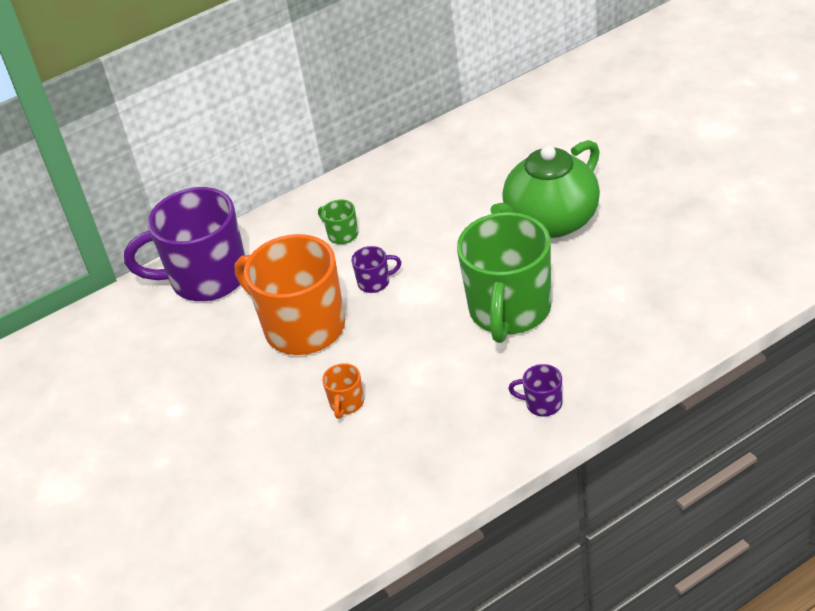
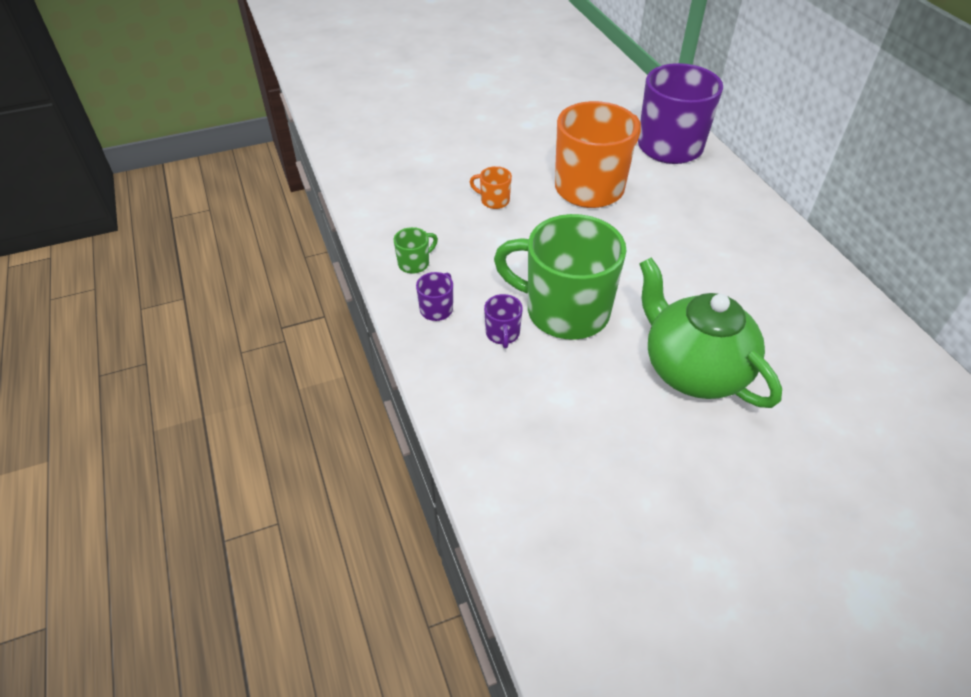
camera: 95 degrees right, 5 degrees up
(342, 234) = (708, 221): green mug -> green mug (414, 263)
(375, 282) = (634, 233): purple mug -> purple mug (502, 334)

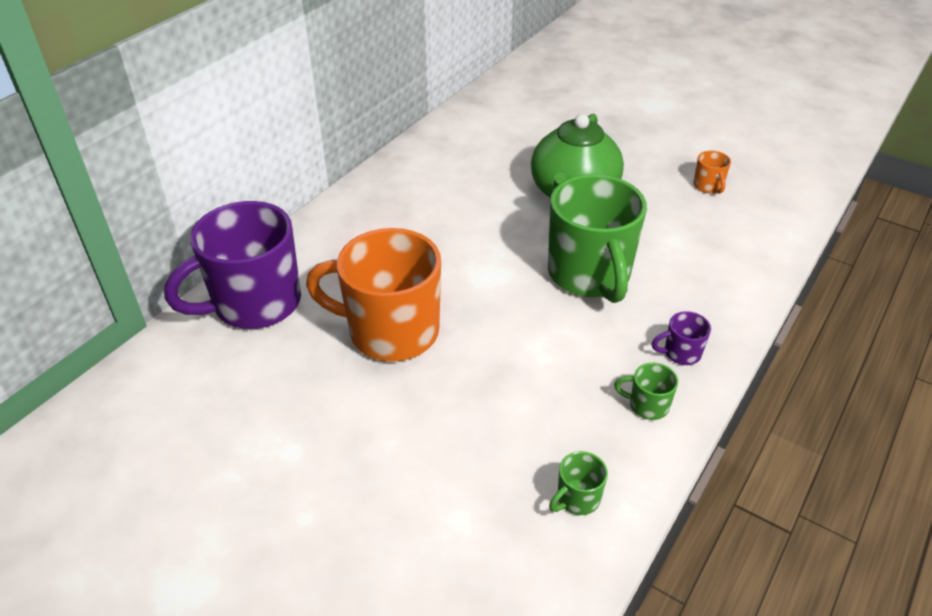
camera: 125 degrees left, 5 degrees down
(390, 200) = (577, 498): none -> green mug
(494, 200) = (486, 398): orange mug -> orange mug (708, 186)
(502, 334) = (656, 298): purple mug -> none

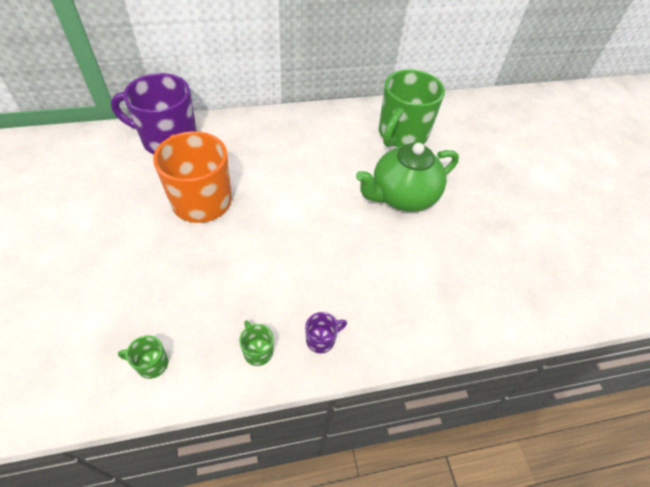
camera: 40 degrees right, 10 degrees up
(589, 275) = (340, 250): green mug -> green mug (402, 134)
(681, 353) = (321, 339): purple mug -> purple mug turned 120 degrees clockwise
(708, 186) = (499, 254): orange mug -> none

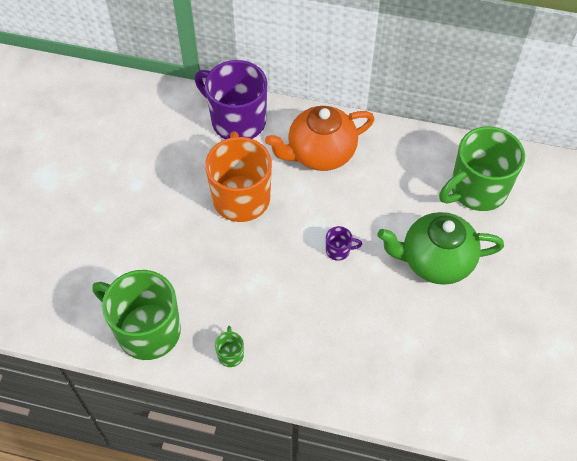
camera: 30 degrees right, 5 degrees up
(151, 364) = (147, 330): green mug -> green mug, size x2.48
(258, 144) = (320, 153): none -> orange teapot
(321, 339) = (286, 367): purple mug -> purple mug (338, 250)

